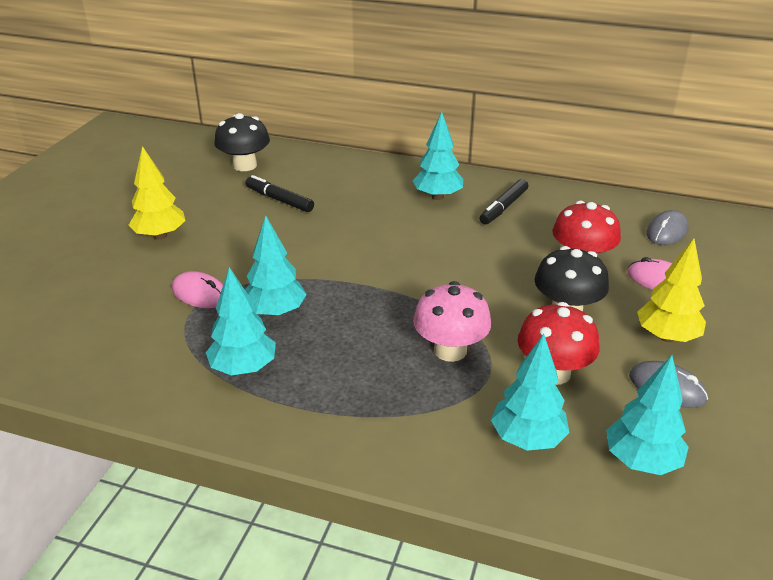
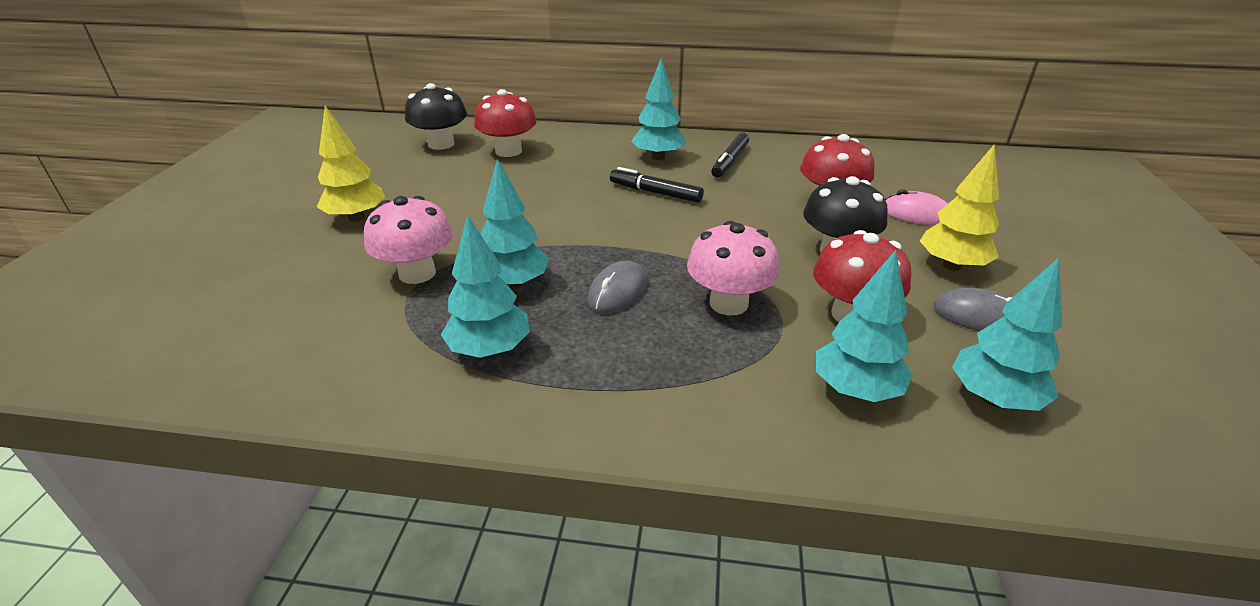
camera: 10 degrees left, 0 degrees up
(200, 294) = (417, 273): pink mouse -> pink mushroom
(279, 200) = (488, 173): black marker -> black marker (655, 193)
(303, 178) = (508, 151): none -> red mushroom
(667, 231) = (900, 170): grey mouse -> grey mouse (617, 291)

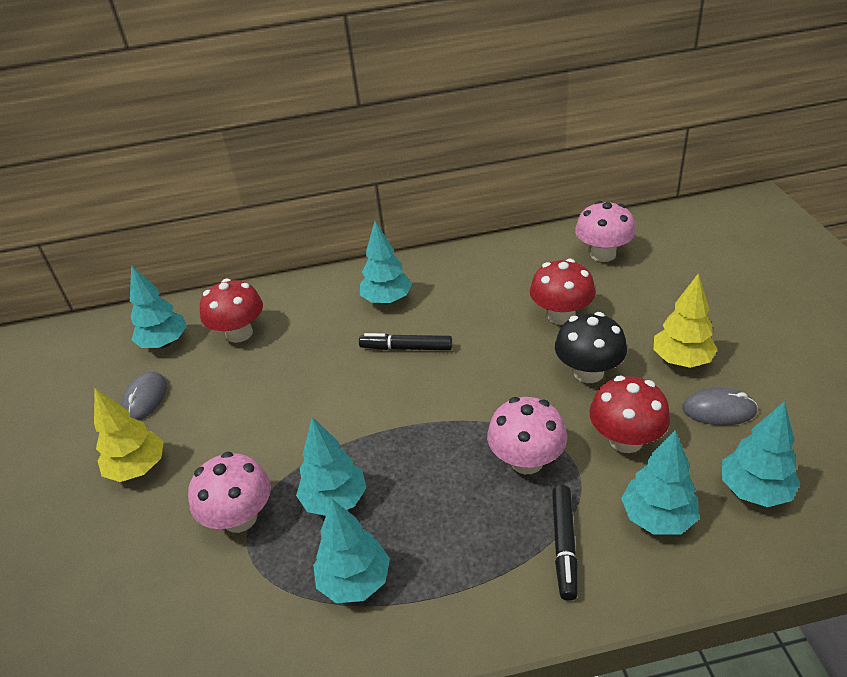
camera: 15 degrees left, 5 degrees up
(441, 144) = (164, 343): black mushroom -> turquoise tree
(617, 291) = (430, 478): grey mouse -> grey mouse (145, 399)
(730, 161) = (454, 287): black marker -> black marker (564, 545)
(900, 168) = (603, 254): none -> pink mushroom
(916, 214) = (634, 307): pink mouse -> none

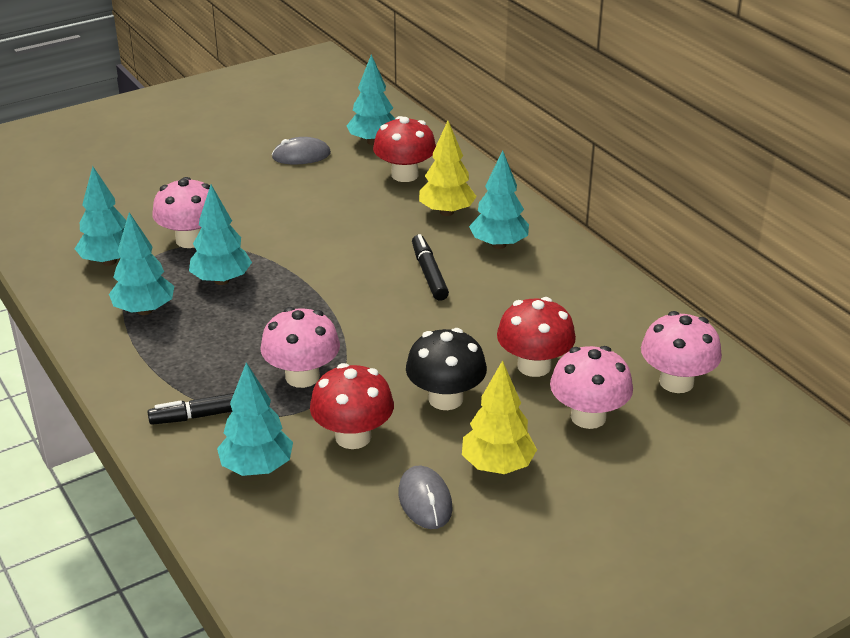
camera: 65 degrees right, 5 degrees down
(138, 468) = (225, 178): yellow tree -> yellow tree (446, 212)
(632, 302) = (588, 417): none -> pink mushroom
(754, 490) = (313, 532): turquoise tree -> turquoise tree (109, 261)

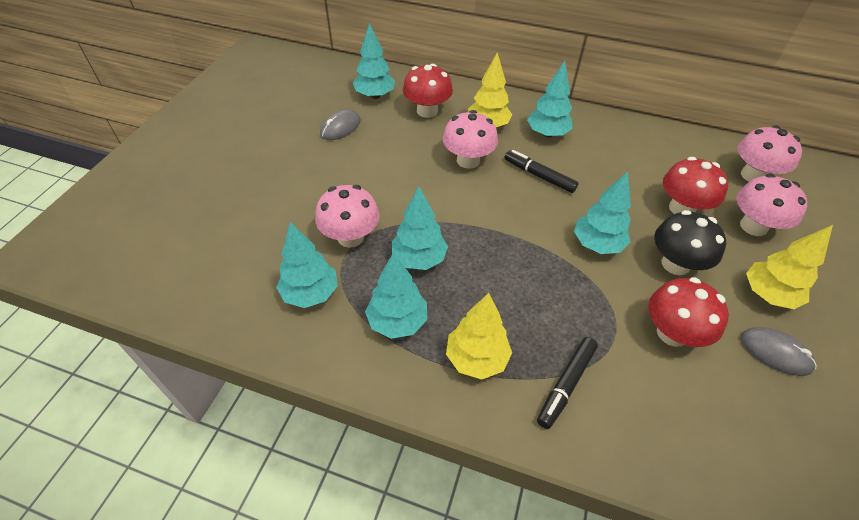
camera: 40 degrees left, 15 degrees up
(167, 362) = (476, 358): none -> yellow tree
(257, 468) = (658, 407): turquoise tree -> turquoise tree (597, 244)
(302, 376) = (578, 305): pink mushroom -> pink mushroom (468, 160)

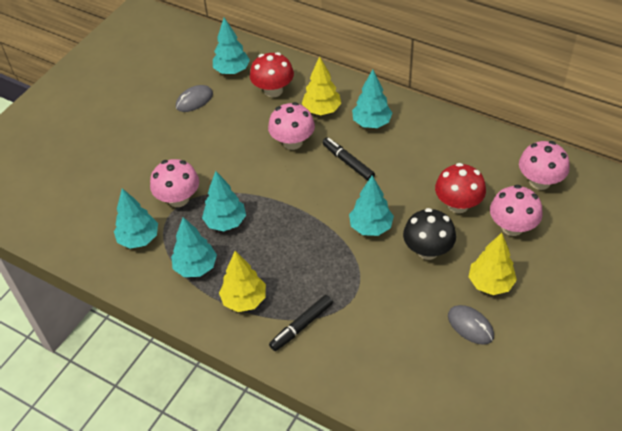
camera: 15 degrees right, 0 degrees up
(672, 333) = (397, 301): red mushroom -> none

